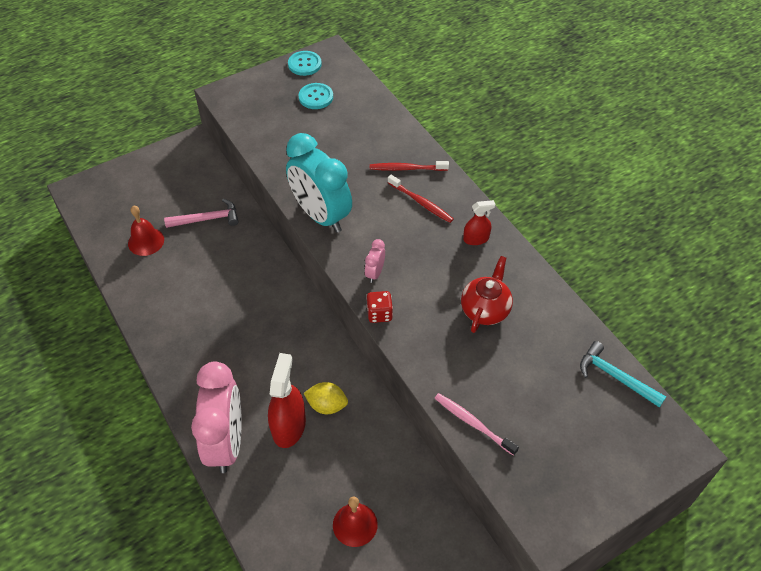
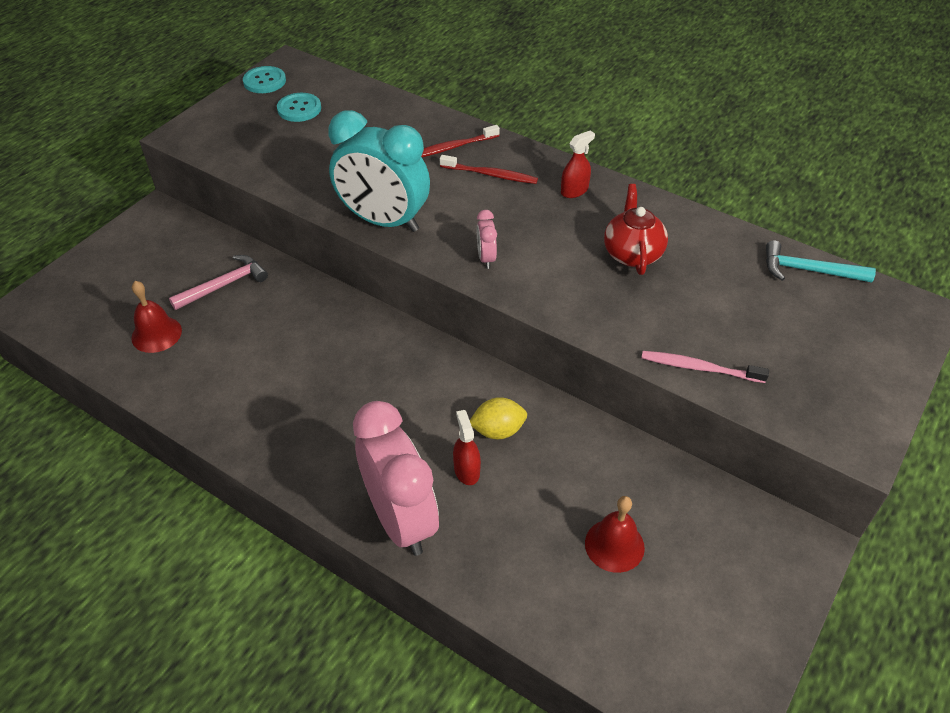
camera: 25 degrees left, 5 degrees down
(288, 426) = (466, 470): red spray bottle -> red spray bottle, size x0.57
(379, 314) = (519, 296): red dice -> none

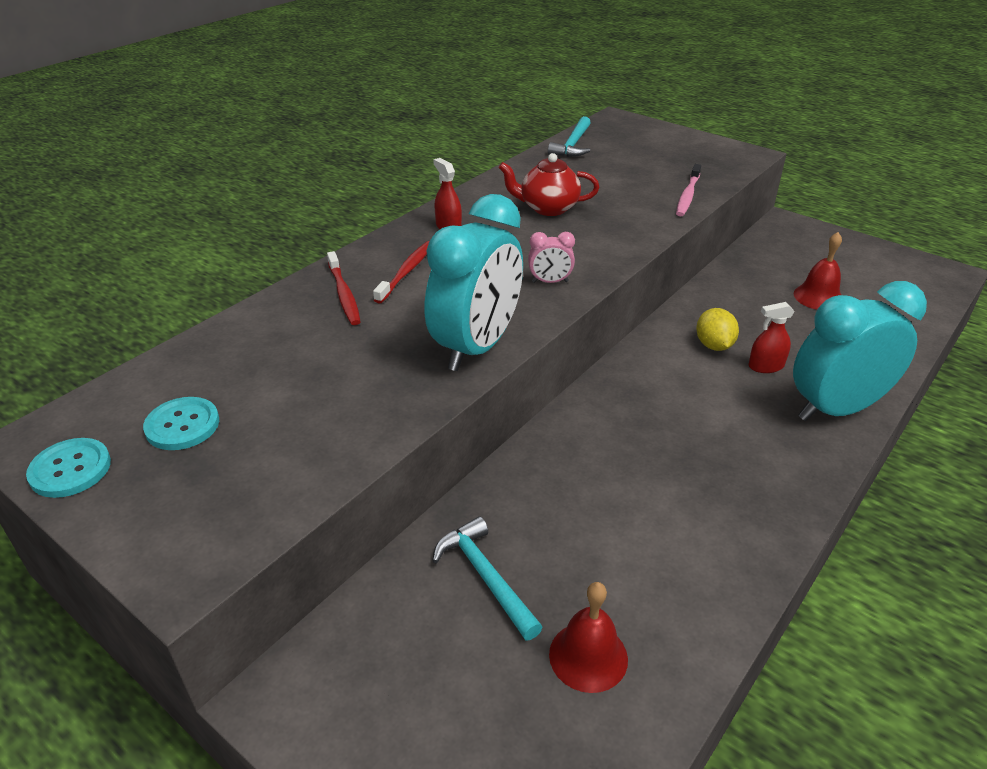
camera: 85 degrees left, 10 degrees down
(224, 285) = (485, 577): pink hammer -> turquoise hammer
(400, 519) = (836, 409): pink clock -> turquoise clock

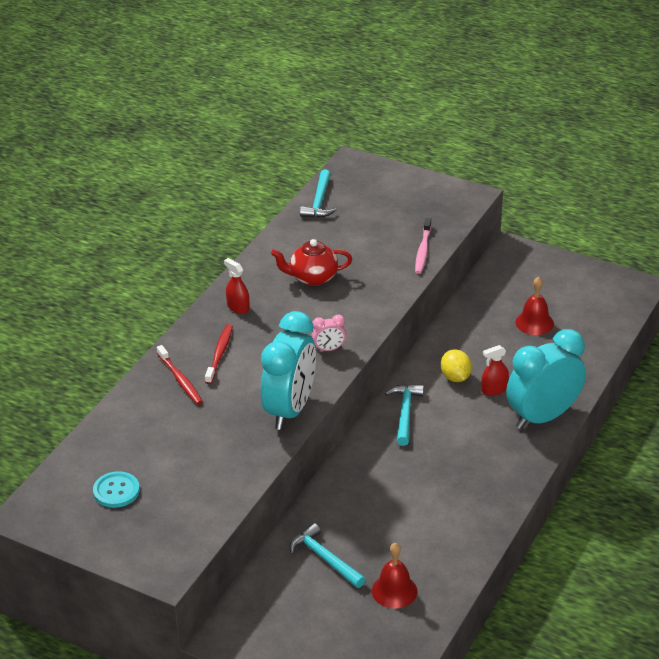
camera: 10 degrees left, 0 degrees up
(70, 469) = (62, 527): turquoise button -> none
(642, 380) = (405, 413): none -> turquoise hammer

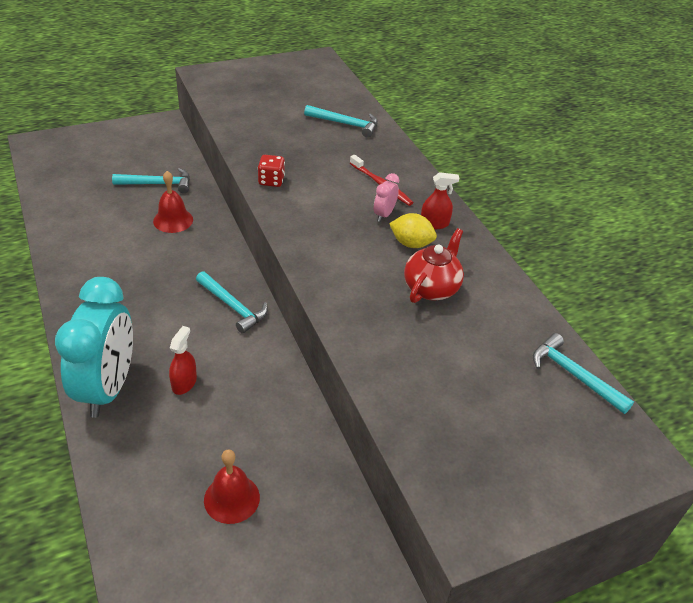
camera: 125 degrees right, 5 degrees up
(116, 491) = (294, 88): turquoise button -> none
(146, 421) = (346, 124): none -> turquoise hammer
(180, 380) = (373, 155): red toothbrush -> none
(290, 410) = (271, 181): turquoise clock -> red dice
(329, 349) = (315, 237): pink clock -> pink clock (384, 214)
(394, 591) = (88, 193): red bell -> red bell (173, 220)
(423, 251) = (393, 395): pink toothbrush -> none
(455, 377) = (233, 369): yellow lemon -> yellow lemon (411, 244)

